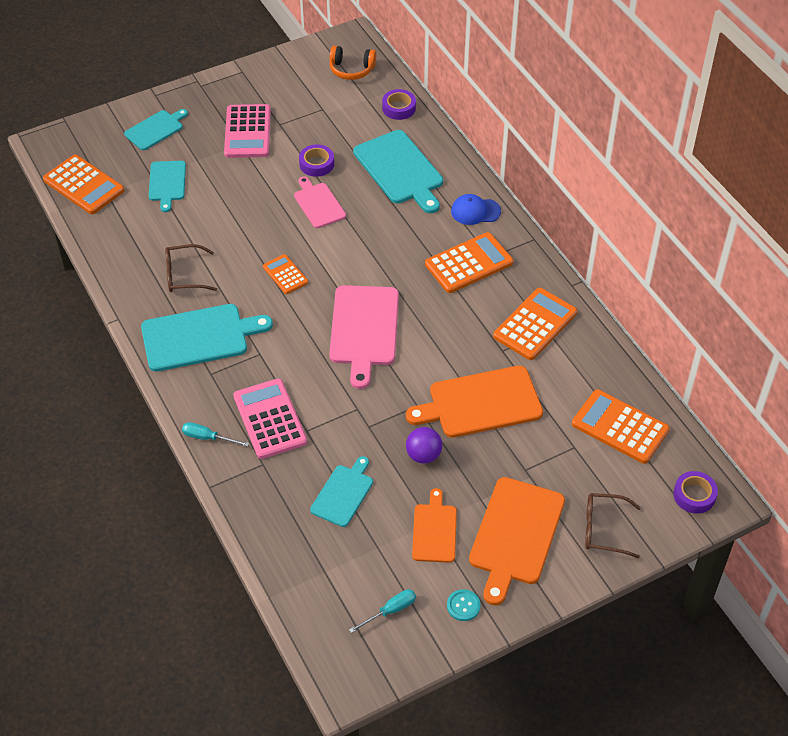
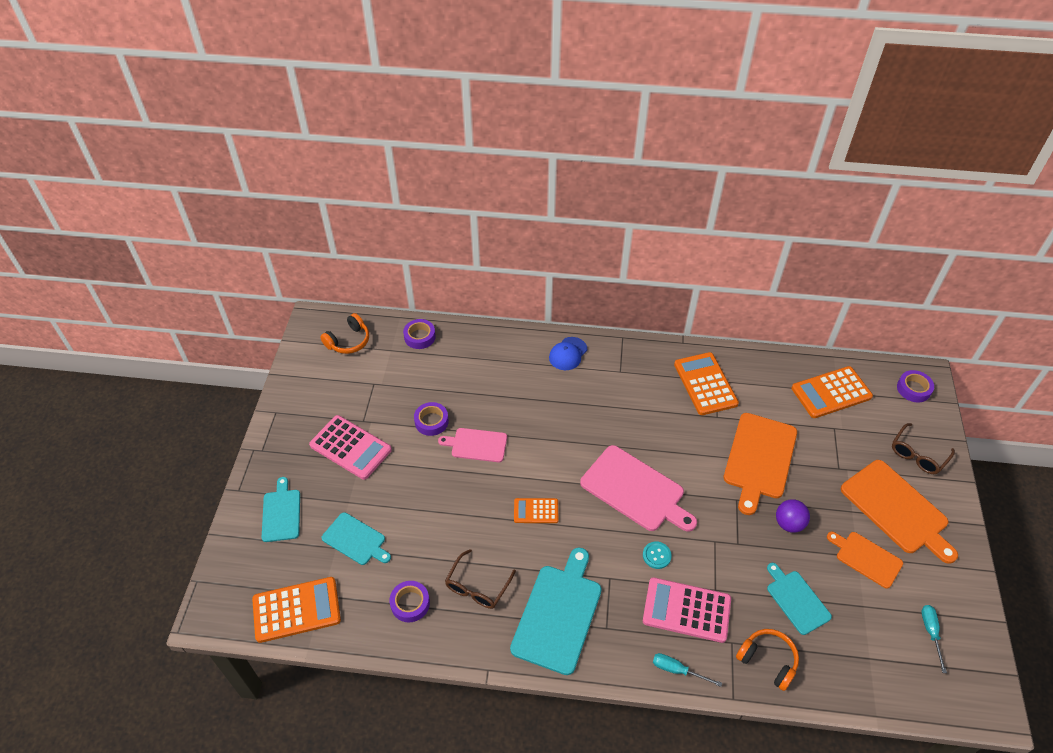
camera: 55 degrees left, 0 degrees up
(138, 244) = (410, 603): none -> purple tape
(207, 438) = (677, 670): turquoise screwdriver -> turquoise screwdriver turned 60 degrees clockwise
(264, 496) = (768, 661): none -> orange headphones
(400, 170) = (486, 373): turquoise cutting board -> none
(463, 606) = (947, 580): turquoise button -> turquoise button (656, 555)
(469, 263) = (617, 387): orange calculator -> none

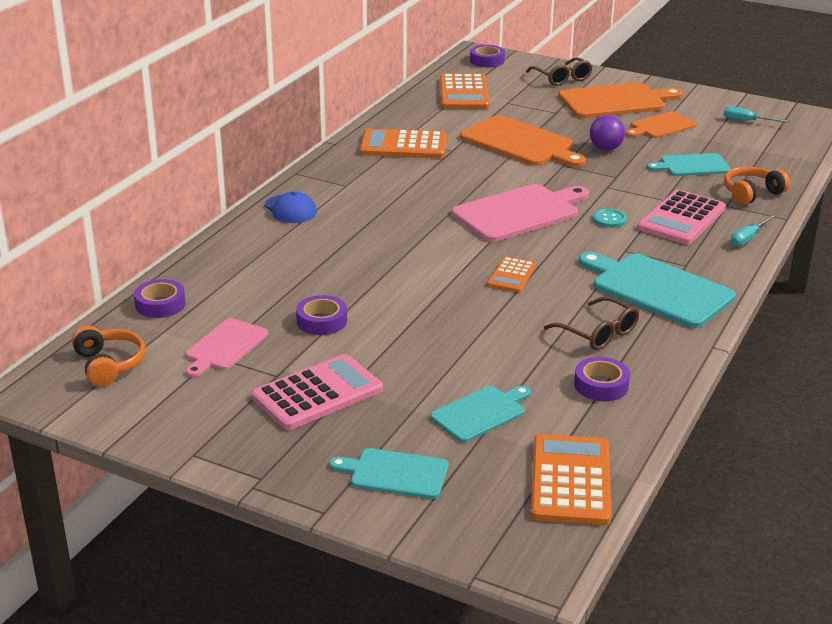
camera: 70 degrees left, 20 degrees down
(477, 445) = (386, 295): pink cutting board -> pink cutting board (225, 346)

